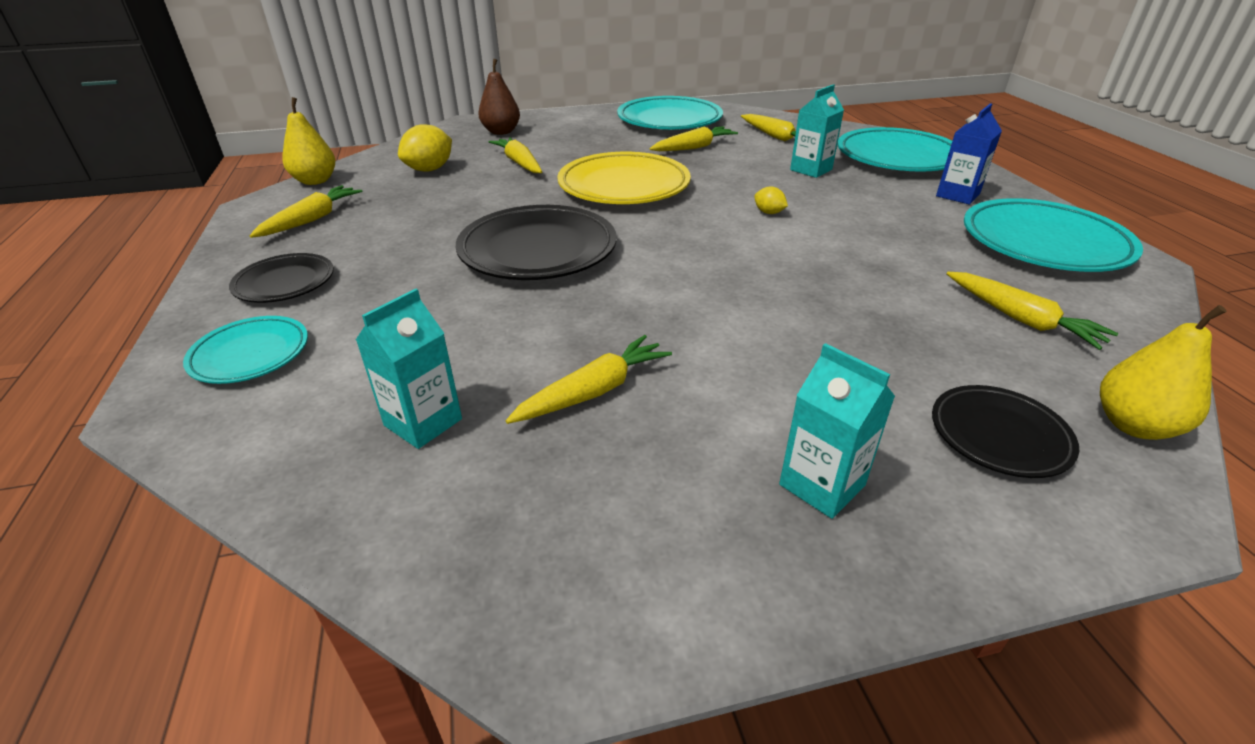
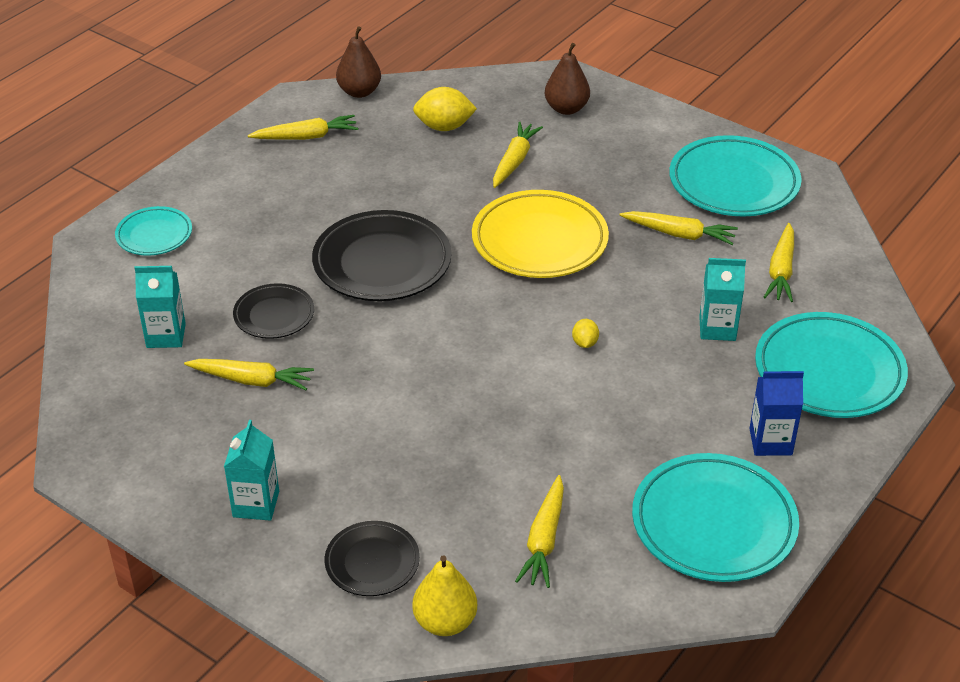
camera: 50 degrees right, 5 degrees up
(285, 283) = (226, 190): black plate -> black plate (274, 315)
(315, 181) = (359, 92): yellow pear -> brown pear

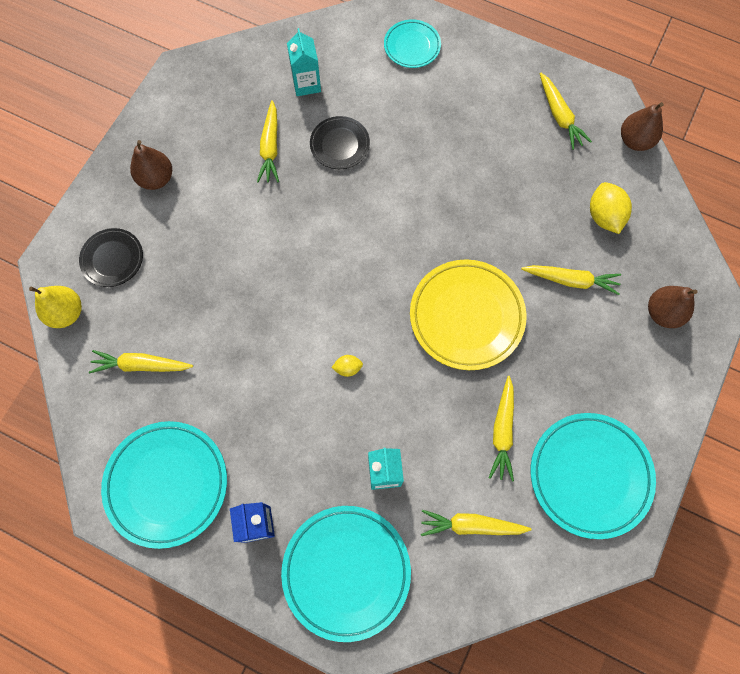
camera: 80 degrees right, 30 degrees up
(256, 504) = (156, 178): turquoise carton -> brown pear
(382, 263) = (413, 204): black plate -> none

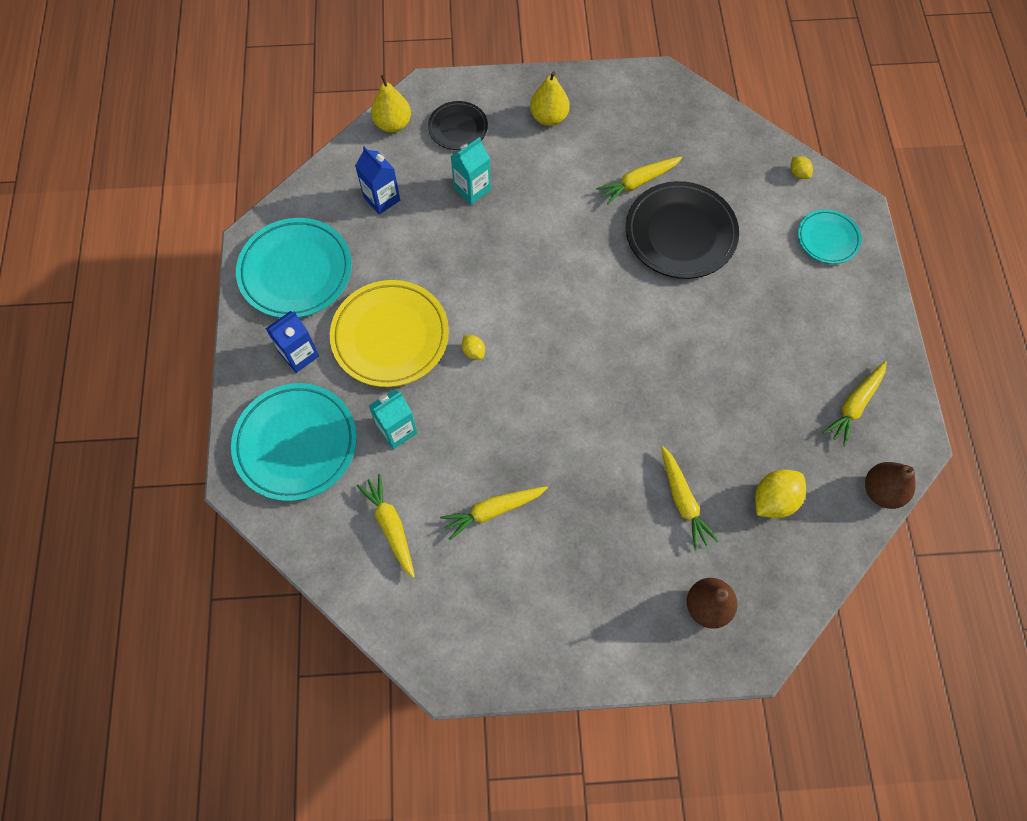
camera: 60 degrees right, 5 degrees down
(141, 365) = (382, 199): yellow carrot -> blue carton
(156, 178) = (549, 117): brown pear -> yellow pear
(306, 84) = (721, 176): turquoise carton -> turquoise carton (472, 189)
(340, 145) = (680, 234): black plate -> black plate, size x1.78
(341, 30) = (798, 173): none -> yellow lemon
(466, 316) = (584, 425): yellow plate -> yellow plate (390, 336)
(589, 475) = (496, 611): turquoise plate -> none

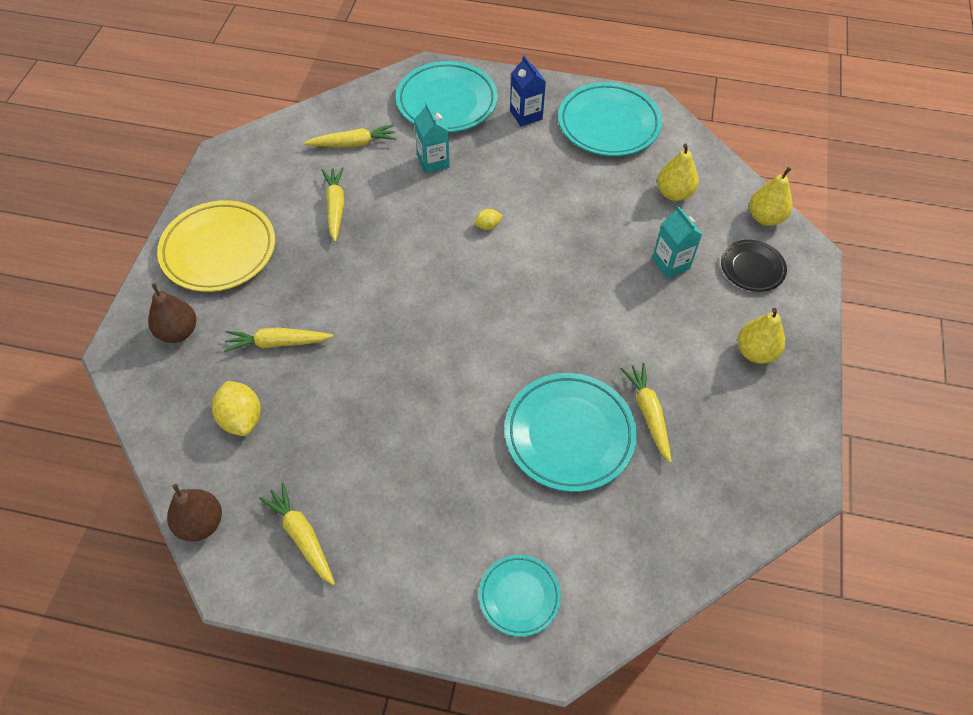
camera: 105 degrees right, 10 degrees down
(382, 199) = (674, 193): blue carton -> yellow pear
(390, 336) = (523, 173): yellow plate -> yellow plate (219, 250)
(680, 234) = (569, 435): black plate -> turquoise plate
(798, 173) = (624, 600): yellow lemon -> none

